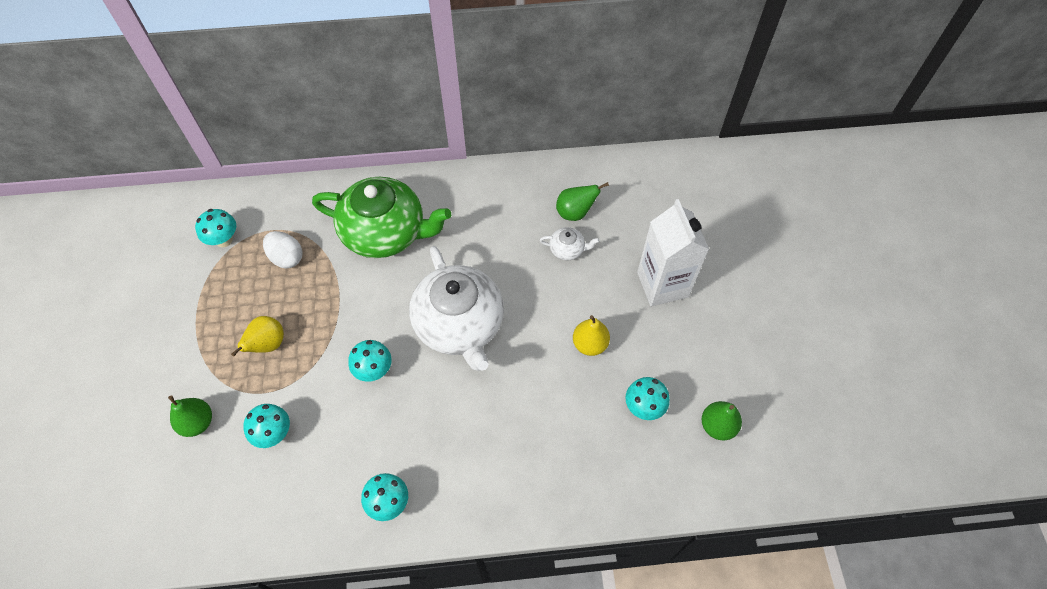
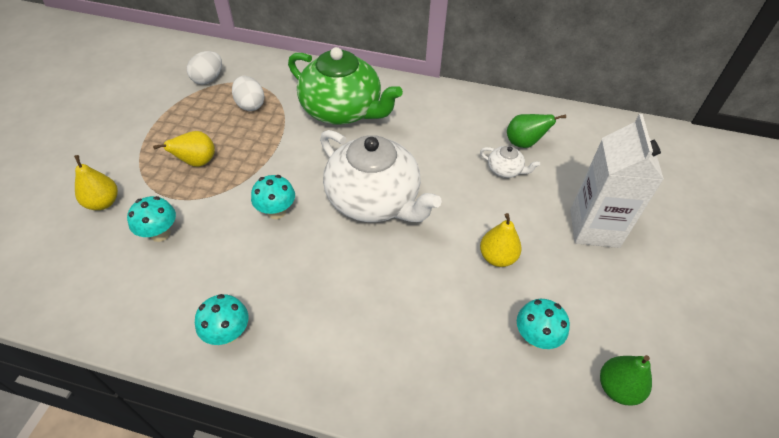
camera: 20 degrees right, 10 degrees down
(197, 422) = (103, 203): green pear -> yellow pear
(224, 240) = (208, 79): turquoise mushroom -> white egg
(460, 325) = (374, 200): white teapot -> white teapot turned 45 degrees counterclockwise

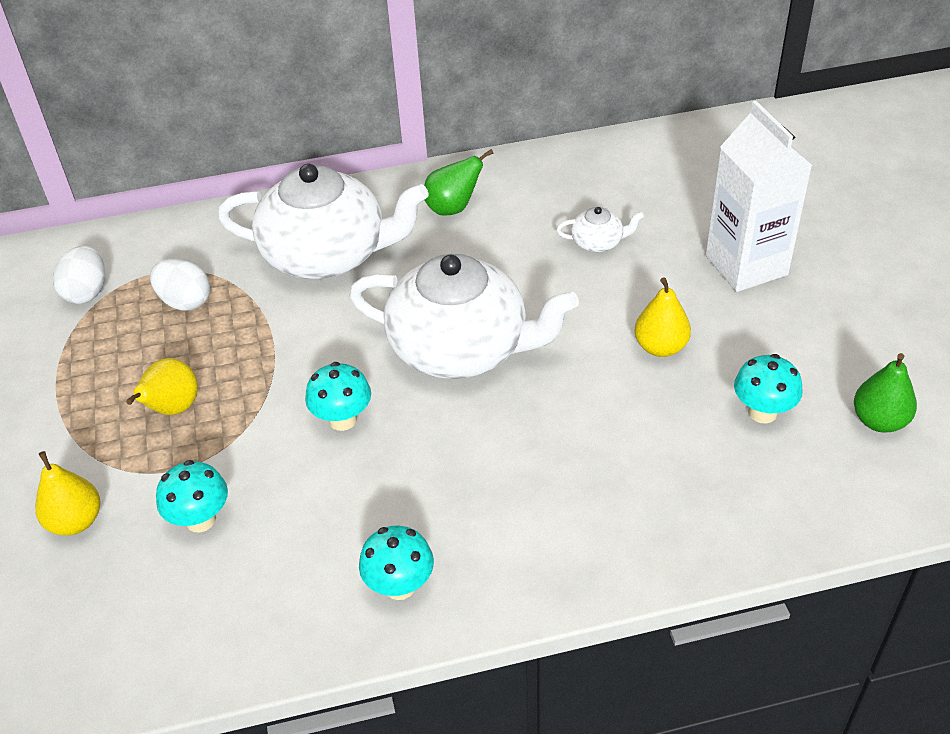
camera: 25 degrees left, 5 degrees down
(342, 110) = (327, 255): green teapot -> white teapot
(524, 143) = (598, 200): green pear -> green pear (453, 208)

